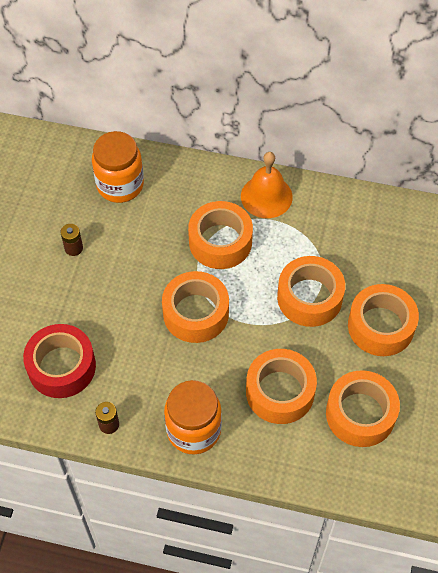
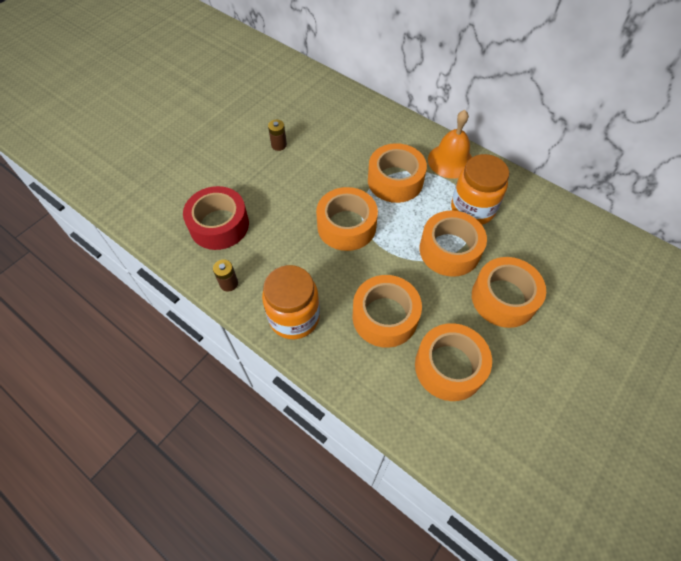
camera: 25 degrees right, 0 degrees up
(120, 185) = (338, 114): orange jar -> orange jar (472, 209)

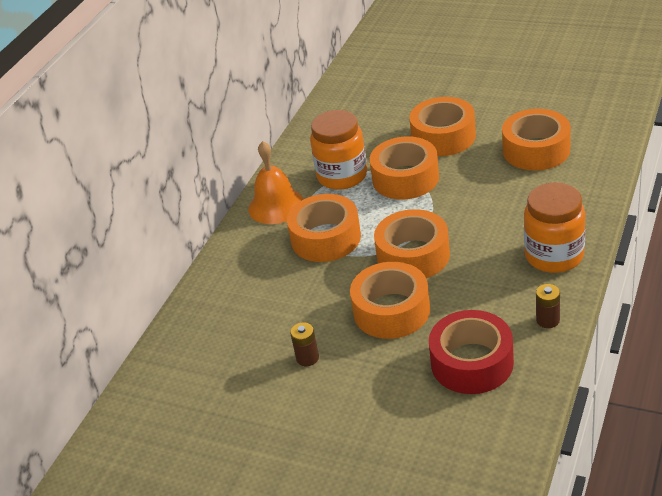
camera: 100 degrees left, 20 degrees down
(385, 316) = (511, 198): orange tape -> orange tape (391, 311)

